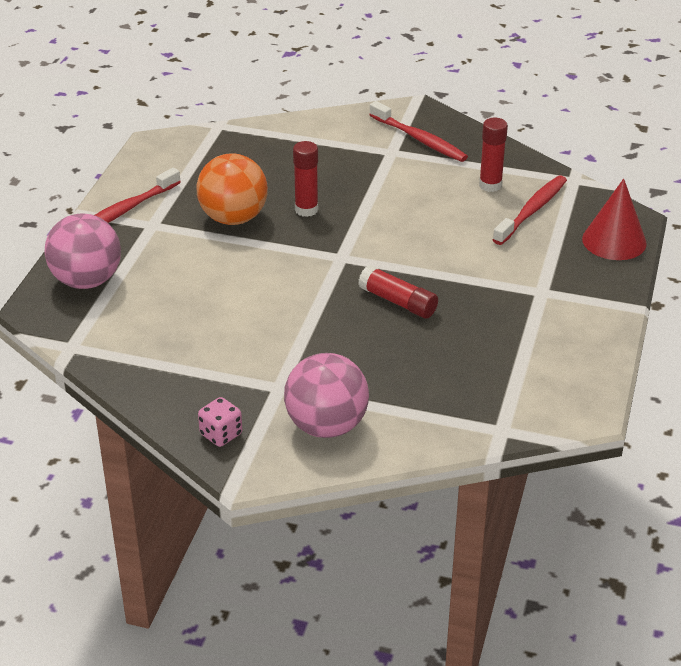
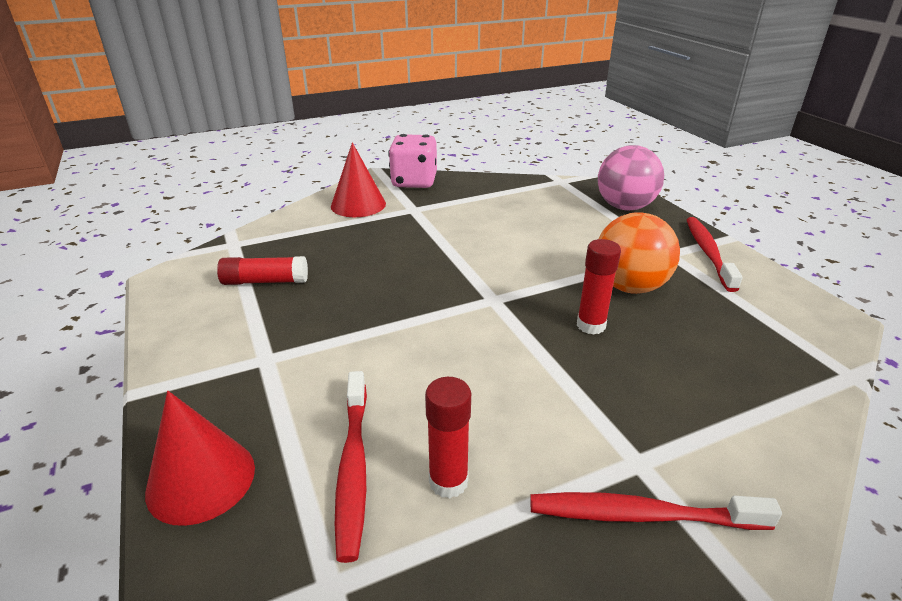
camera: 140 degrees right, 5 degrees down
(221, 434) = (414, 182): pink dice -> pink dice, size x1.86
(326, 426) = (358, 205): pink ball -> red cone
(398, 302) = (397, 287): red glue stick -> red glue stick (265, 281)

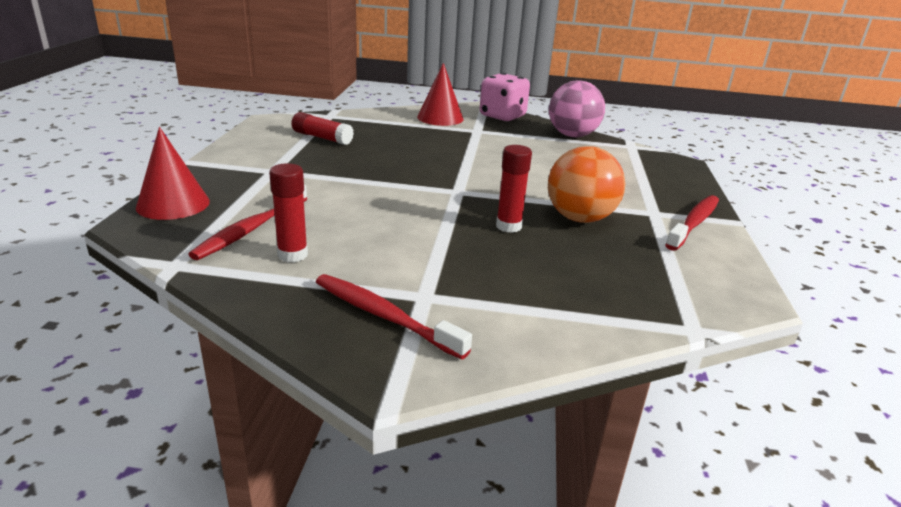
camera: 30 degrees right, 5 degrees down
(624, 207) = (663, 176): pink ball -> pink ball (572, 135)

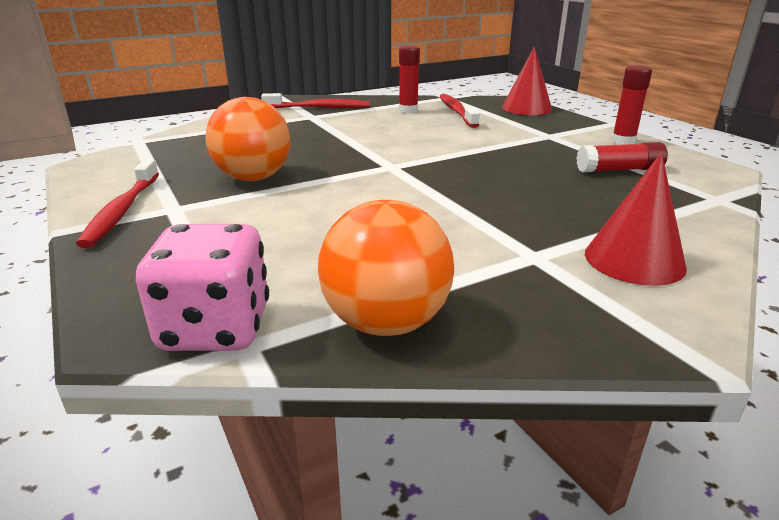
camera: 145 degrees right, 0 degrees up
(502, 116) = (583, 323): pink dice -> pink dice (216, 328)
(508, 226) = (308, 155): red glue stick -> red glue stick (623, 142)
(572, 135) = (386, 322): pink ball -> orange ball

